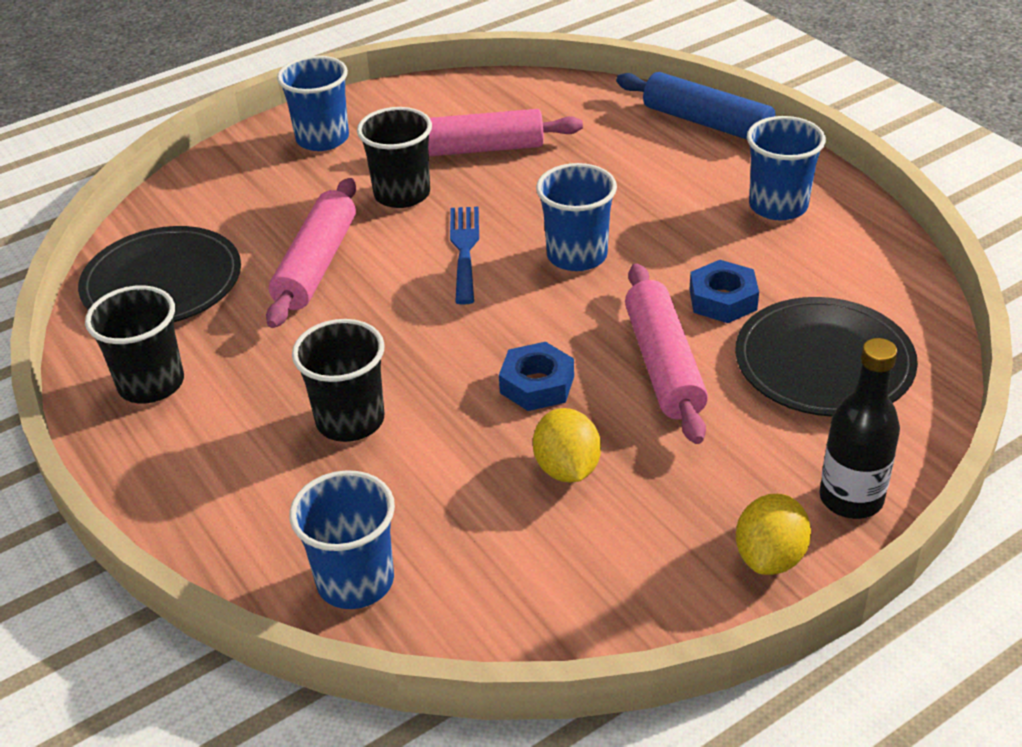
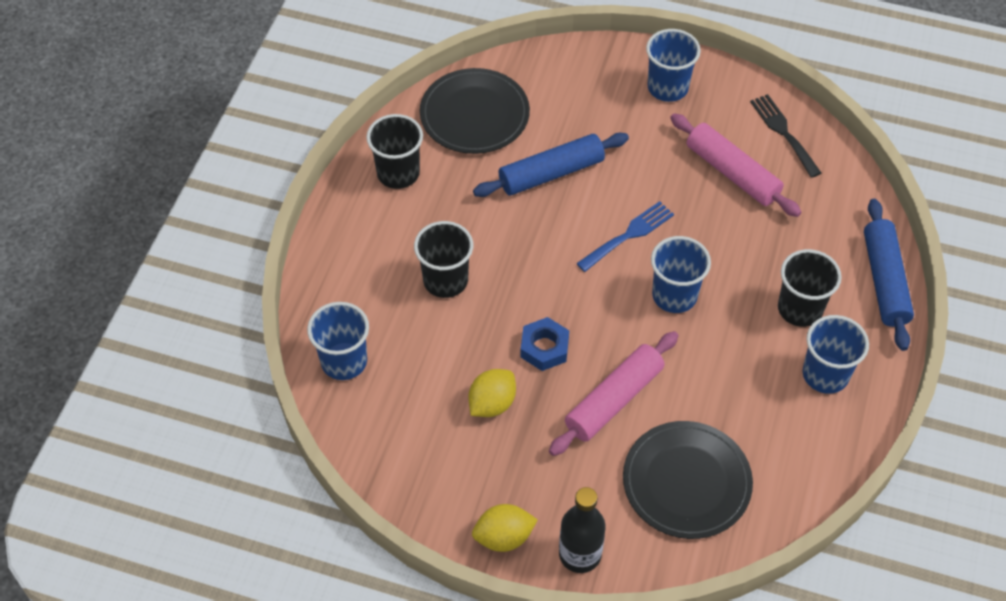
camera: 50 degrees right, 15 degrees up
(316, 265) = (551, 173): pink rolling pin -> blue rolling pin
(402, 194) = (651, 167): black cup -> black cup (800, 309)
(470, 99) = (783, 132): none -> black fork
(723, 299) = (700, 397): blue nut -> none

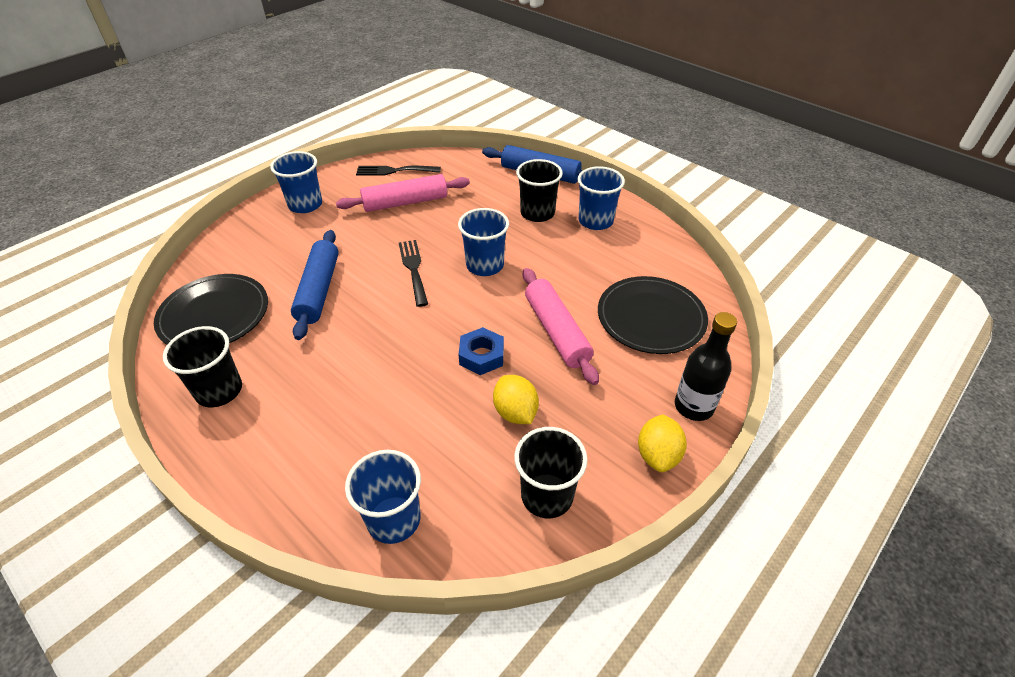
camera: 65 degrees left, 10 degrees down
(445, 280) = (364, 398): black cup -> black cup (547, 495)
(628, 235) = (413, 269): blue fork -> black fork

